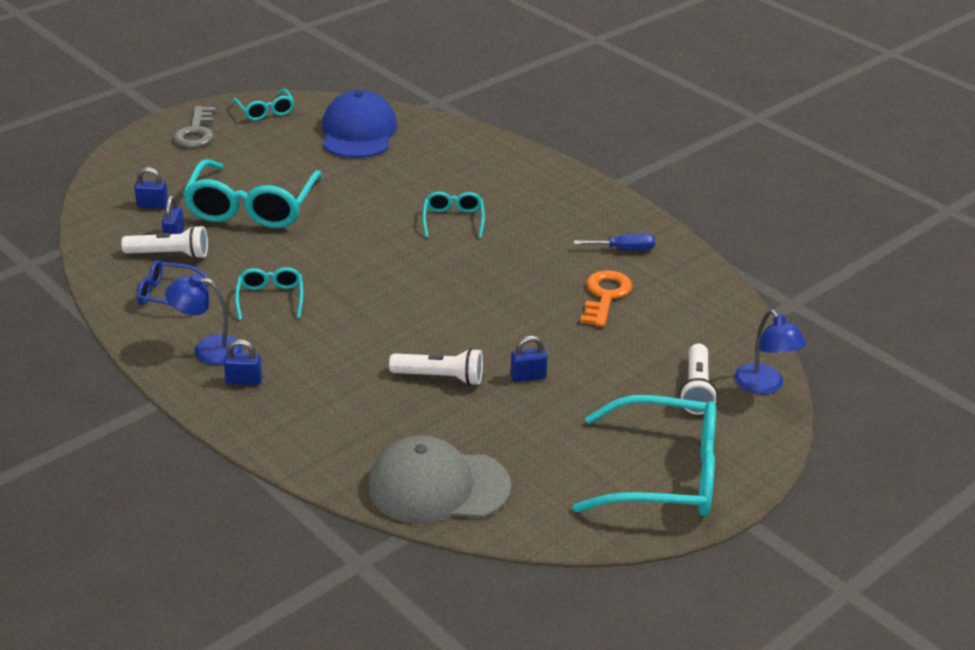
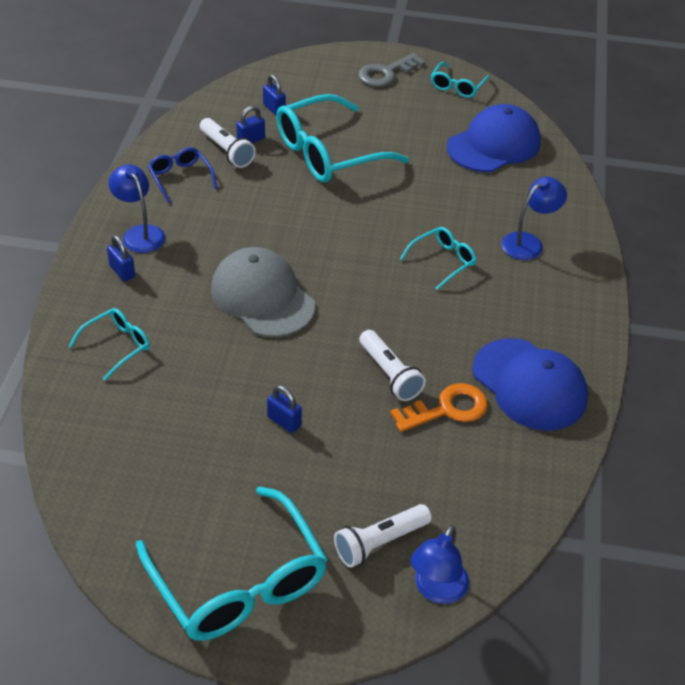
camera: 50 degrees right, 10 degrees up
(270, 298) = (230, 227): turquoise glasses -> turquoise glasses (117, 346)
(438, 487) = (97, 445): grey cap -> grey cap (262, 297)
(440, 377) = (230, 371): white flashlight -> white flashlight (389, 374)
(484, 175) = (528, 242): none -> blue lamp
(624, 249) = (529, 384): blue screwdriver -> blue cap

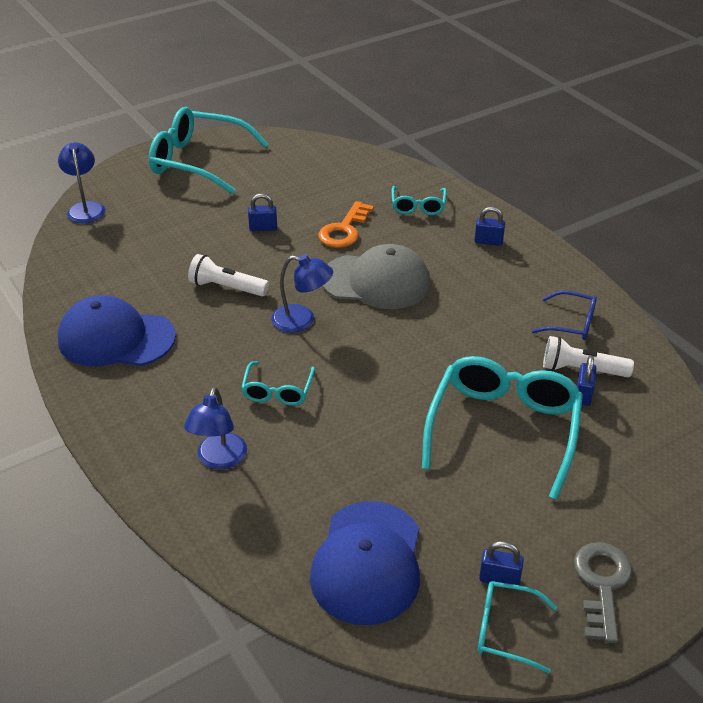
camera: 140 degrees right, 5 degrees down
(139, 233) = (522, 269): blue lamp -> blue lamp (302, 320)
(274, 109) = (621, 443): blue padlock -> blue padlock (499, 579)
(379, 542) = (139, 209): white flashlight -> none
(447, 409) = (164, 290): orange key -> orange key (344, 230)
(457, 86) = (506, 630): turquoise glasses -> turquoise glasses turned 60 degrees counterclockwise

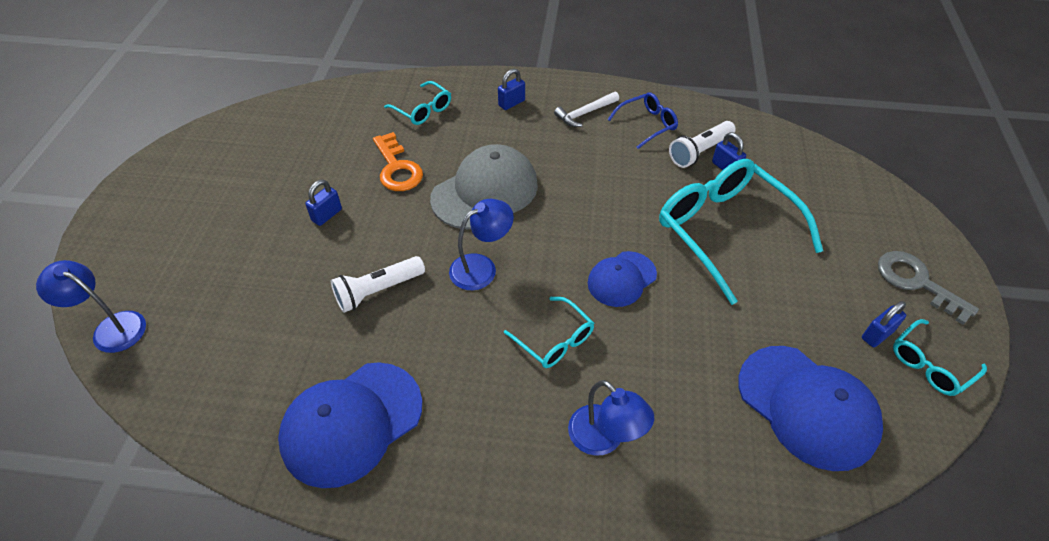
camera: 50 degrees left, 10 degrees up
(198, 161) = (167, 198): turquoise glasses -> none
(376, 395) = (621, 279): none -> blue cap
(533, 283) = (585, 113): none -> white hammer

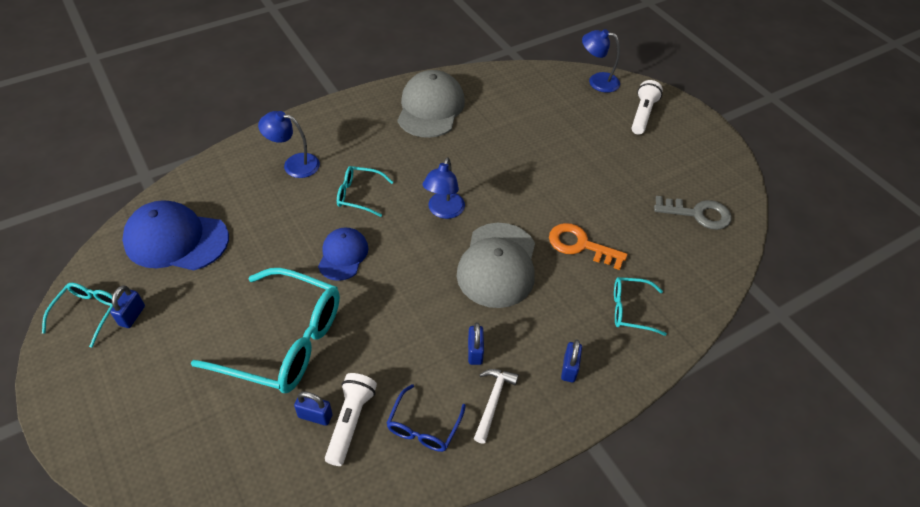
camera: 140 degrees right, 0 degrees up
(111, 327) = (597, 81): blue lamp -> blue lamp turned 150 degrees counterclockwise
(327, 215) = (578, 187): blue padlock -> blue padlock (475, 352)
(351, 423) = (430, 108): blue cap -> grey cap
(378, 291) = (490, 165): white flashlight -> white flashlight (643, 114)
(916, 282) = (100, 384): grey key -> grey key (698, 214)

